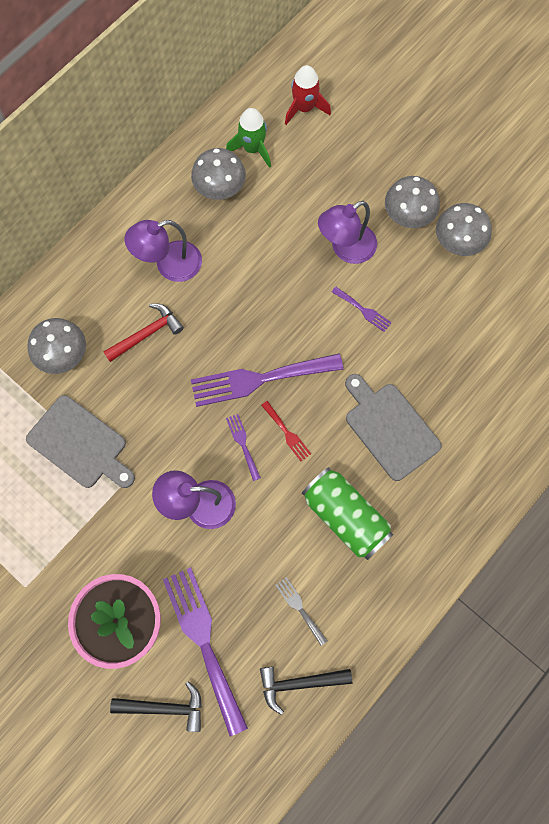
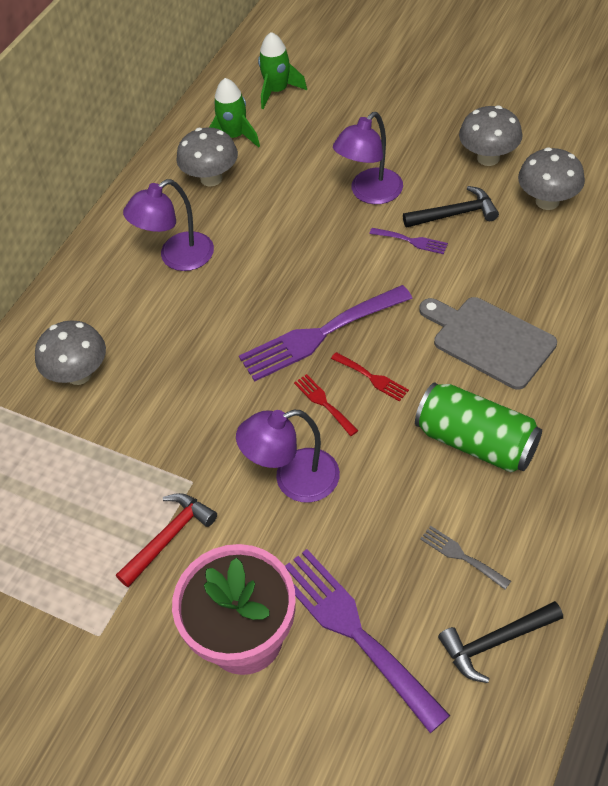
camera: 10 degrees left, 20 degrees down
(80, 444) = (125, 457): grey cutting board -> none
(147, 334) = (172, 327): red hammer -> red hammer (169, 537)
(165, 707) = (330, 725): black hammer -> black hammer (455, 214)
(243, 444) = (323, 403): purple fork -> red fork
(304, 108) = (277, 91): red rocket -> green rocket
(408, 216) = (425, 150): grey mushroom -> grey mushroom (547, 201)

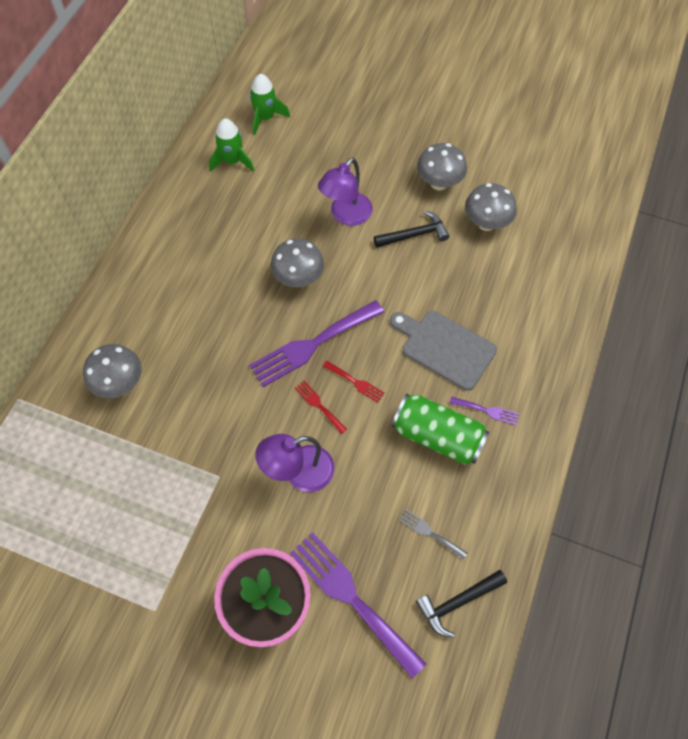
camera: 10 degrees left, 10 degrees up
(169, 537) = (204, 525): red hammer -> none
(177, 258) = (193, 275): purple lamp -> none
(211, 178) = (216, 201): grey mushroom -> grey mushroom (298, 278)
(412, 241) = (381, 259): purple fork -> purple fork (487, 411)

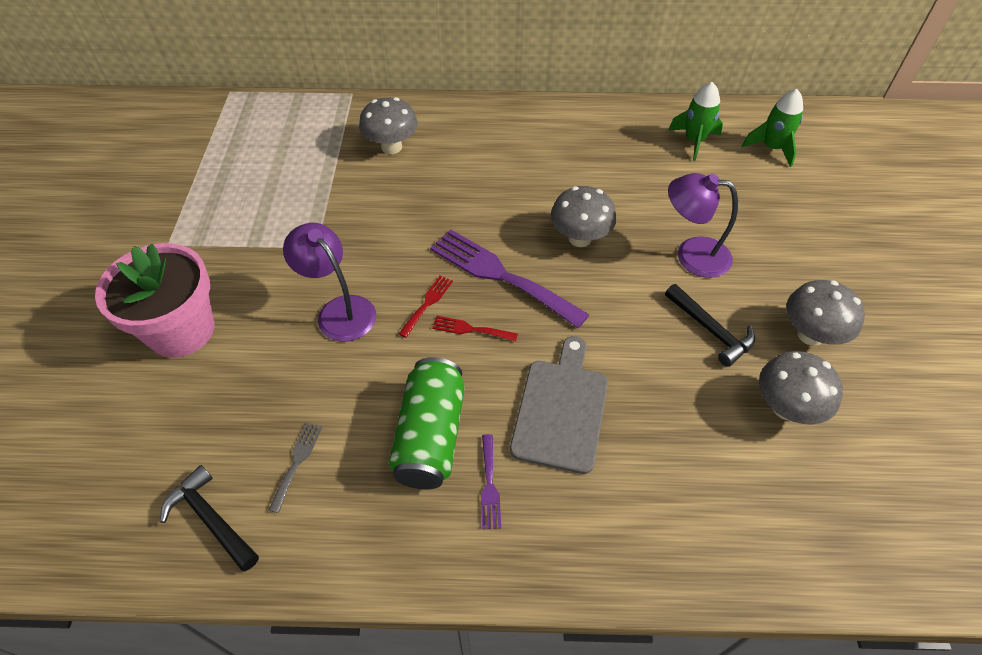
camera: 70 degrees right, 10 degrees down
(351, 597) = (202, 402): purple fork -> none
(355, 382) = (470, 329): red fork -> red fork turned 90 degrees clockwise

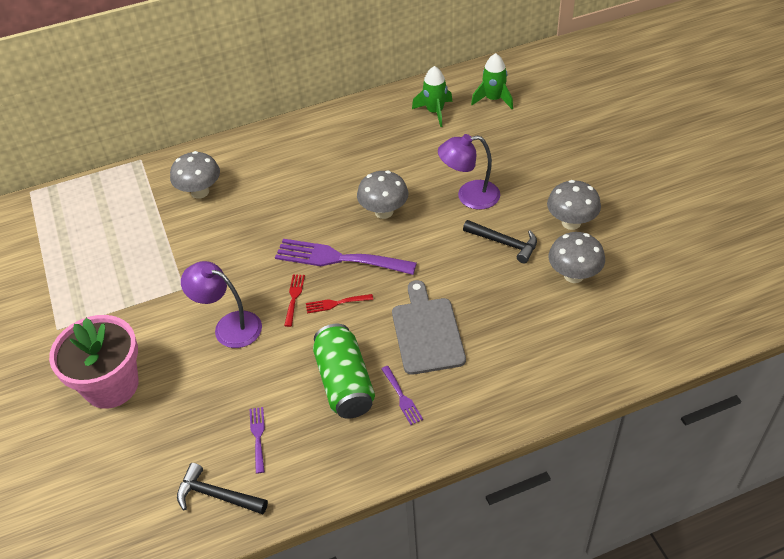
camera: 20 degrees left, 5 degrees down
(297, 462) = (258, 436): grey fork -> purple fork

